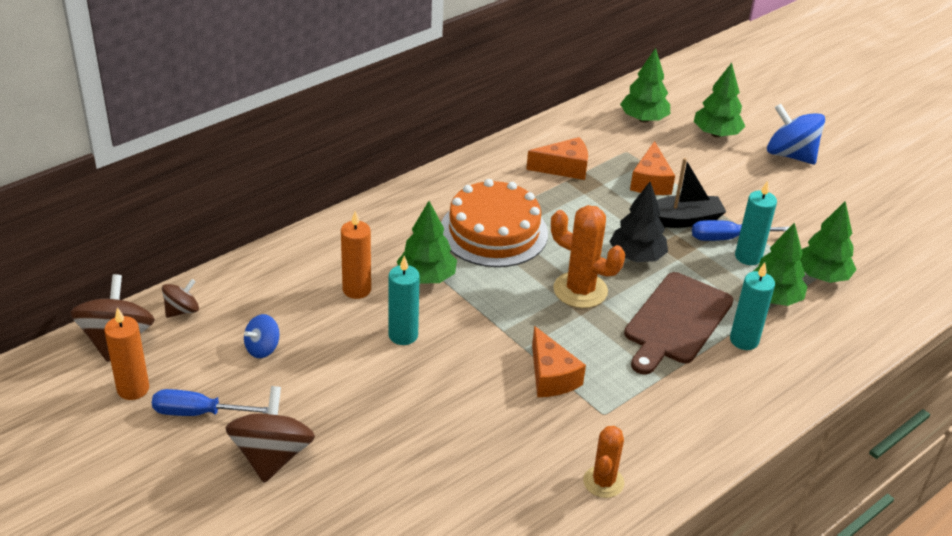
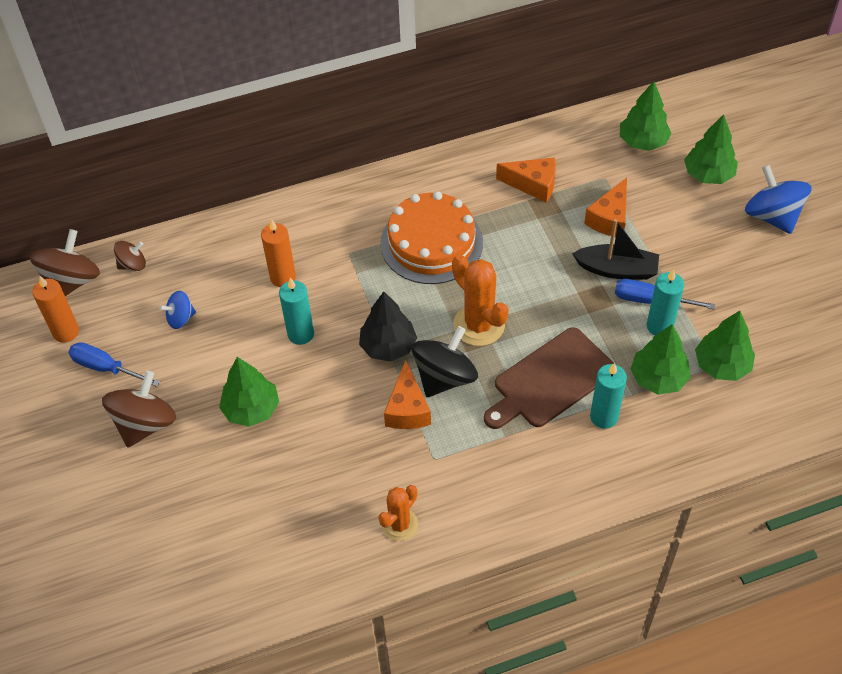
camera: 25 degrees right, 15 degrees up
(426, 277) = (348, 279): green tree -> green tree (251, 409)
(572, 341) = (444, 377): none -> black spinning top
(636, 256) = (551, 301): black tree -> black tree (388, 346)

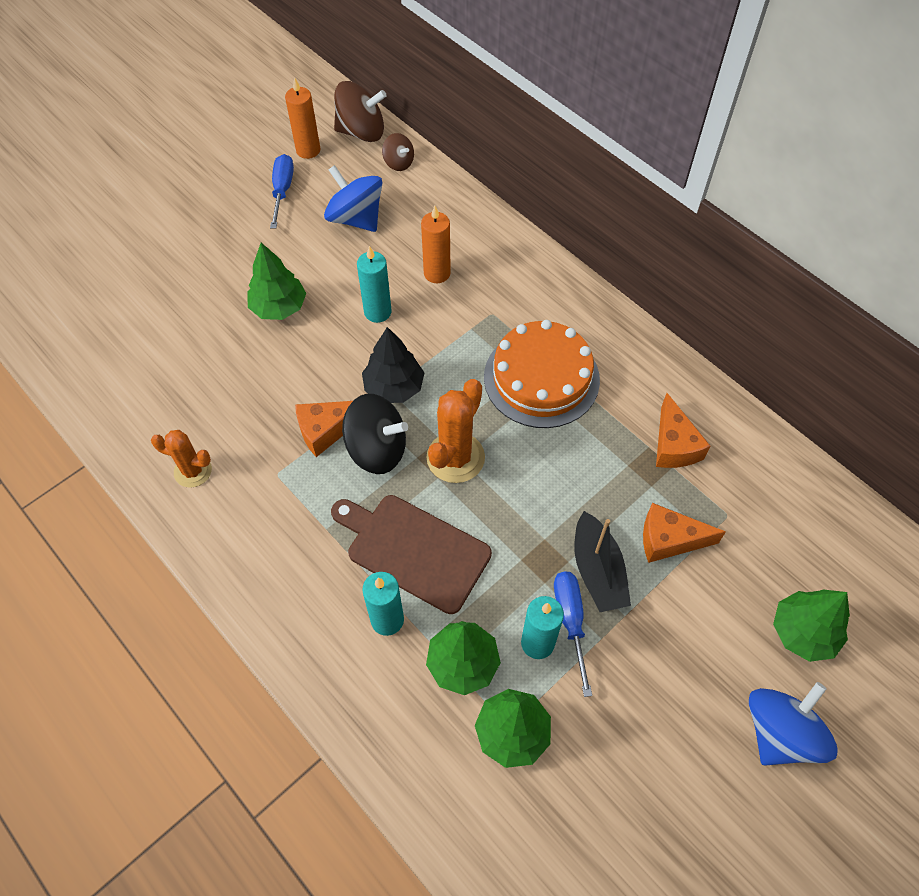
camera: 65 degrees right, 5 degrees up
(145, 424) = (236, 239): brown spinning top -> none
(180, 318) = (356, 218): blue spinning top -> blue spinning top, size x1.82
(643, 142) = (810, 540): green tree -> none

